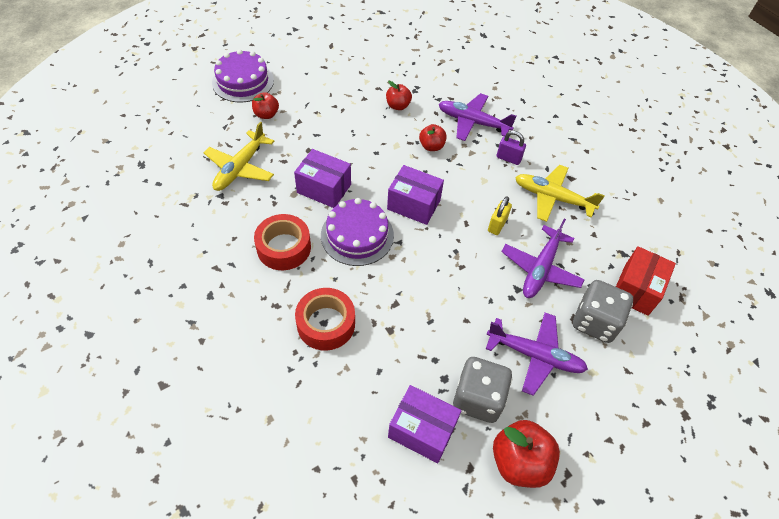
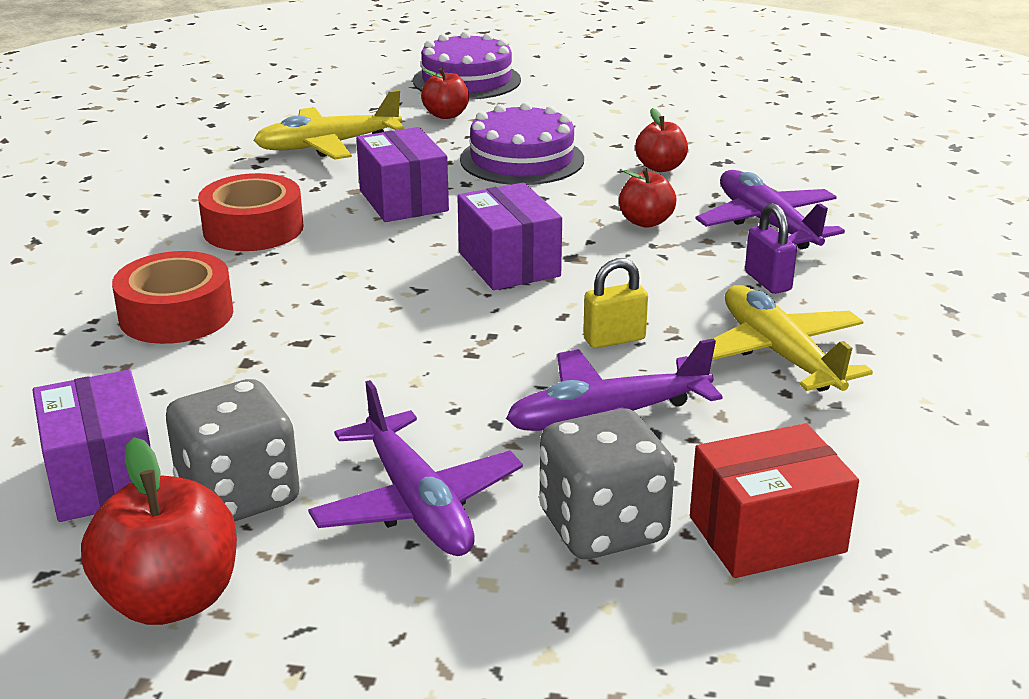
camera: 45 degrees right, 25 degrees down
(357, 235) = (370, 258): purple cake -> purple cake (522, 159)

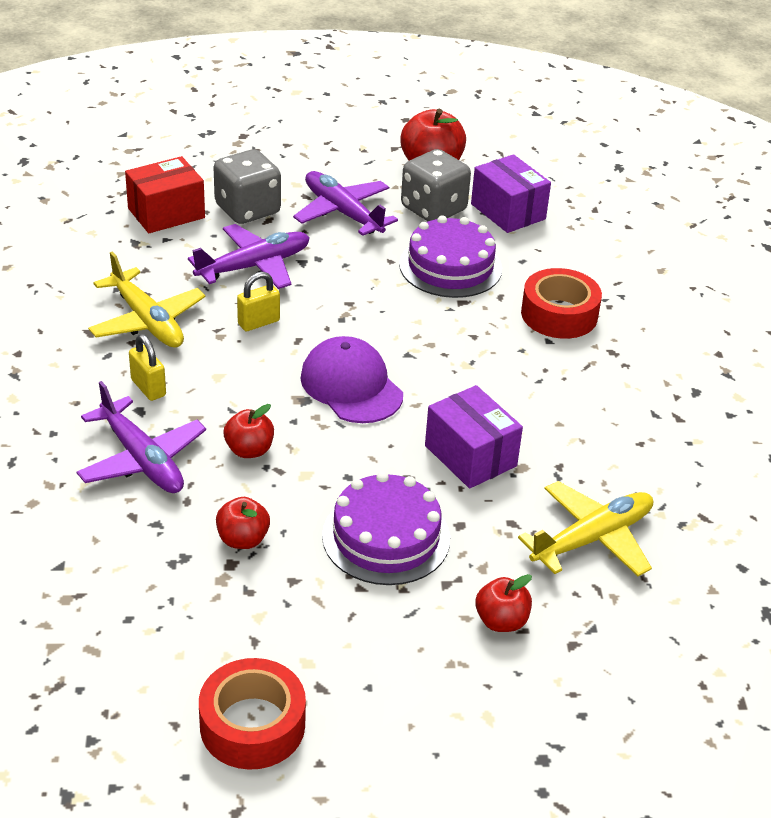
camera: 165 degrees right, 10 degrees up
(253, 228) = (573, 405): red tape -> red tape (252, 725)
(467, 80) = (515, 720): purple cake -> purple cake (450, 266)
(509, 264) = (351, 386): purple box -> purple cap
(767, 281) = (148, 388): purple padlock -> yellow padlock

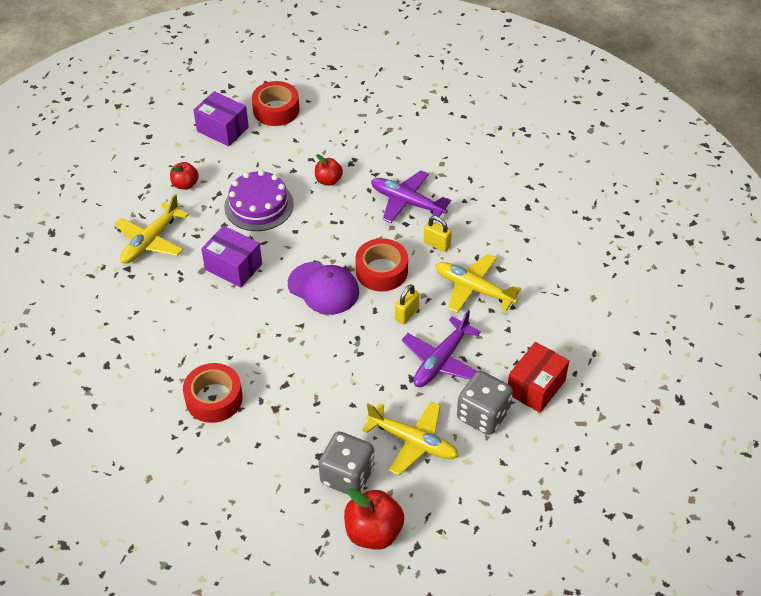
camera: 160 degrees right, 10 degrees up
(249, 450) = (356, 227): red apple -> none
(254, 380) = (381, 271): none -> red tape
(343, 213) = (413, 442): purple plane -> yellow plane
(450, 266) = (307, 416): purple cake -> none
(508, 211) = (288, 498): purple box -> purple box (222, 129)

